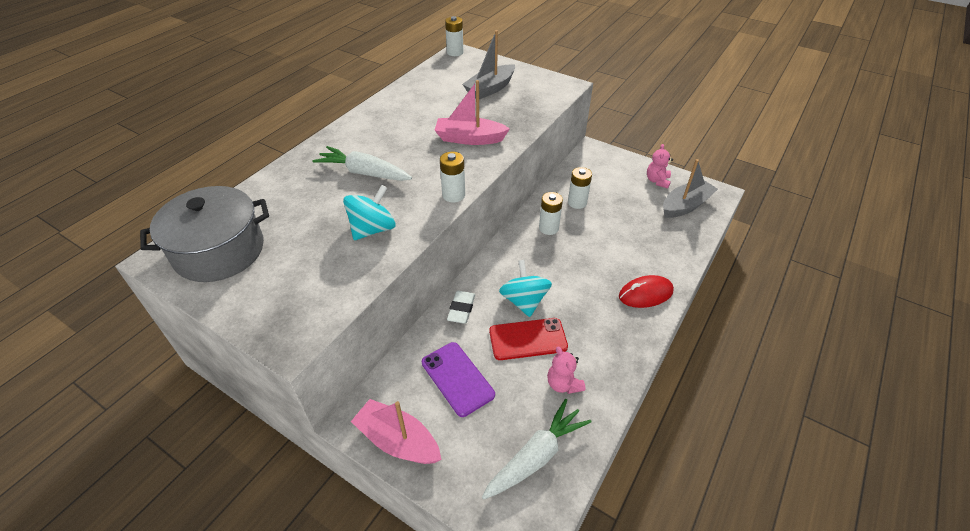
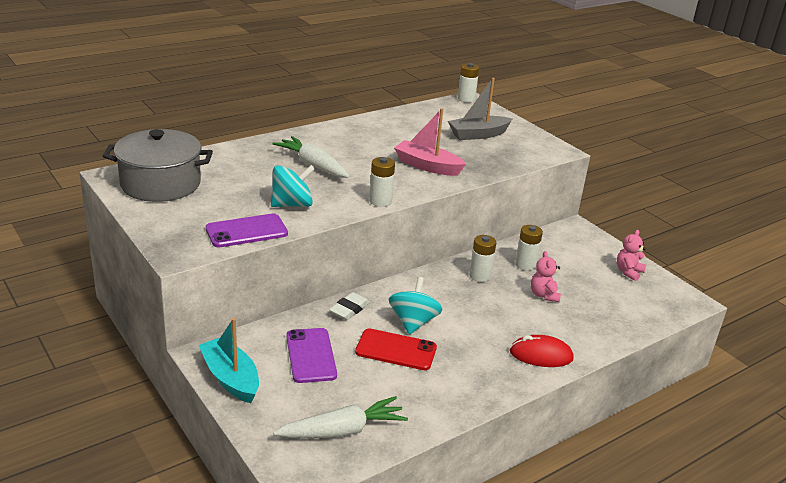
camera: 20 degrees right, 15 degrees down
(347, 281) = (246, 231): none -> purple phone
(398, 440) = (230, 378): pink boat -> turquoise boat
(563, 384) = (405, 392): pink teddy bear -> pink teddy bear (544, 295)
(685, 205) = (644, 300): grey boat -> none

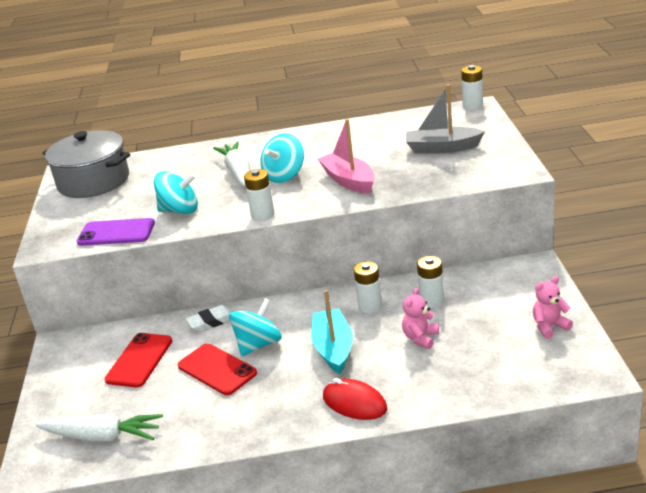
camera: 35 degrees right, 0 degrees up
(230, 378) = (59, 368): turquoise boat -> turquoise boat (333, 348)
(311, 355) = (139, 360): purple phone -> red phone
(362, 165) = (284, 176): none -> turquoise spinning top

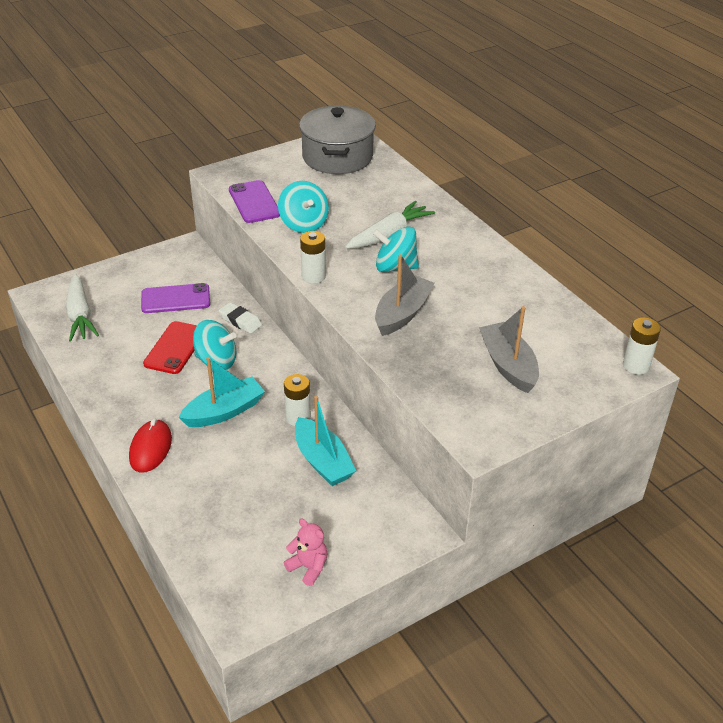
camera: 60 degrees right, 10 degrees up
(139, 360) = (175, 299): red phone -> purple phone
(349, 181) = (402, 314): pink boat -> grey boat
(420, 338) = (258, 468): pink teddy bear -> none
(432, 301) = (322, 461): white battery -> turquoise boat

